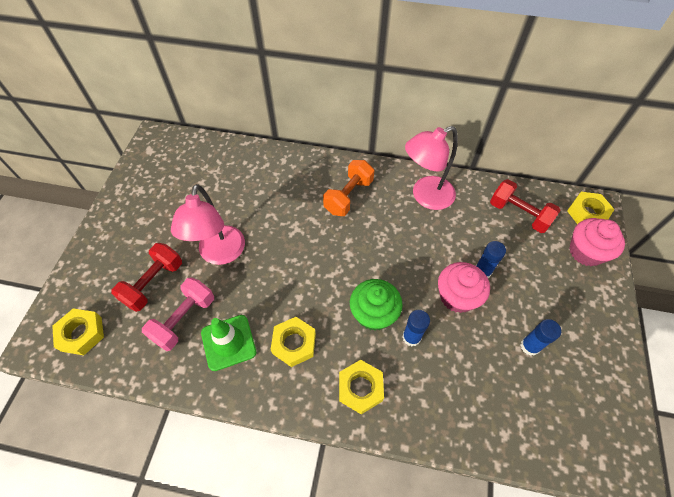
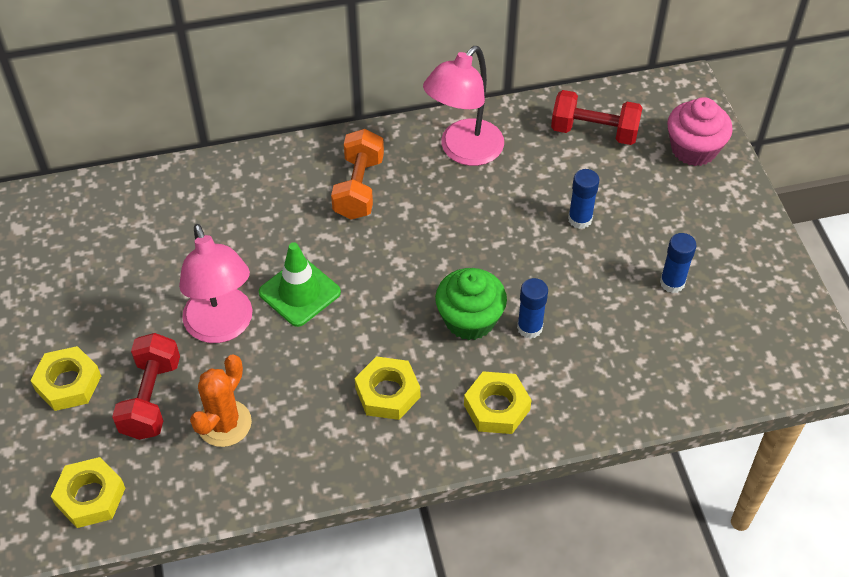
camera: 25 degrees left, 5 degrees down
(184, 319) = (224, 423): pink dumbbell -> orange cactus
(228, 342) = (301, 425): green traffic cone -> green traffic cone (299, 292)
(457, 297) = (563, 260): pink cupcake -> none
(587, 213) = (677, 100): yellow nut -> yellow nut (68, 383)

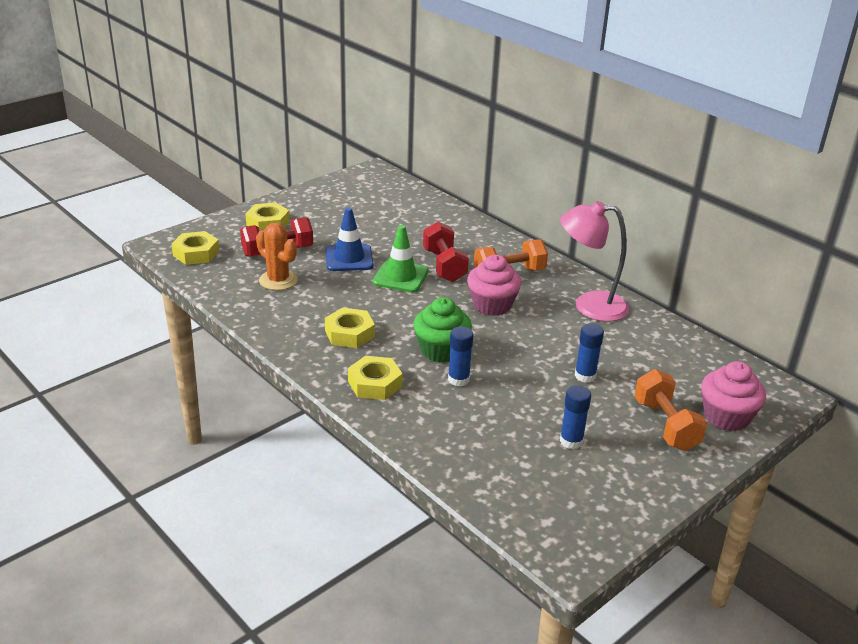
camera: 60 degrees right, 20 degrees down
(222, 327) = (349, 258): pink lamp -> blue traffic cone
(224, 423) = (278, 280): orange cactus -> orange cactus turned 45 degrees clockwise
(412, 234) = (492, 305): none -> pink cupcake
(594, 131) = (681, 359): red dumbbell -> red dumbbell (444, 265)
(684, 199) = (665, 425): none -> orange dumbbell

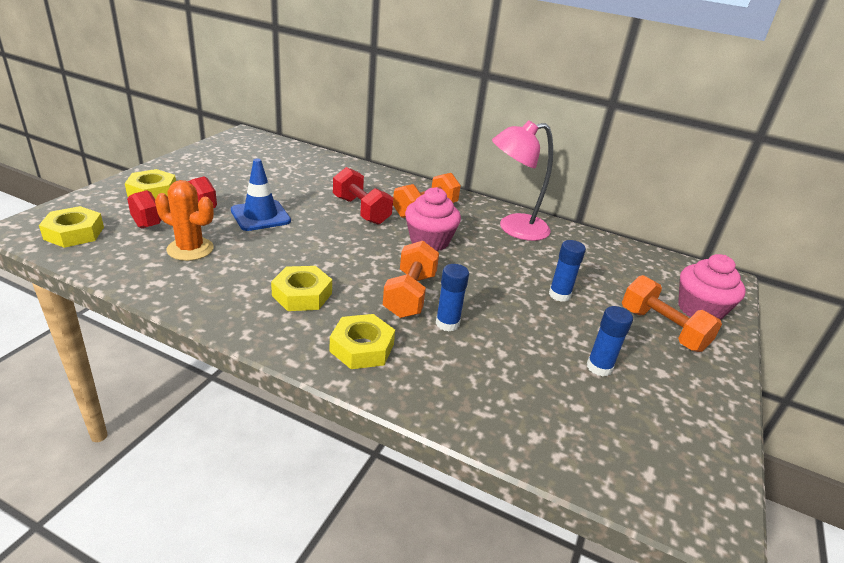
camera: 25 degrees left, 0 degrees up
(400, 277) = (324, 227): green traffic cone -> none
(441, 350) = (410, 295): green cupcake -> orange dumbbell

